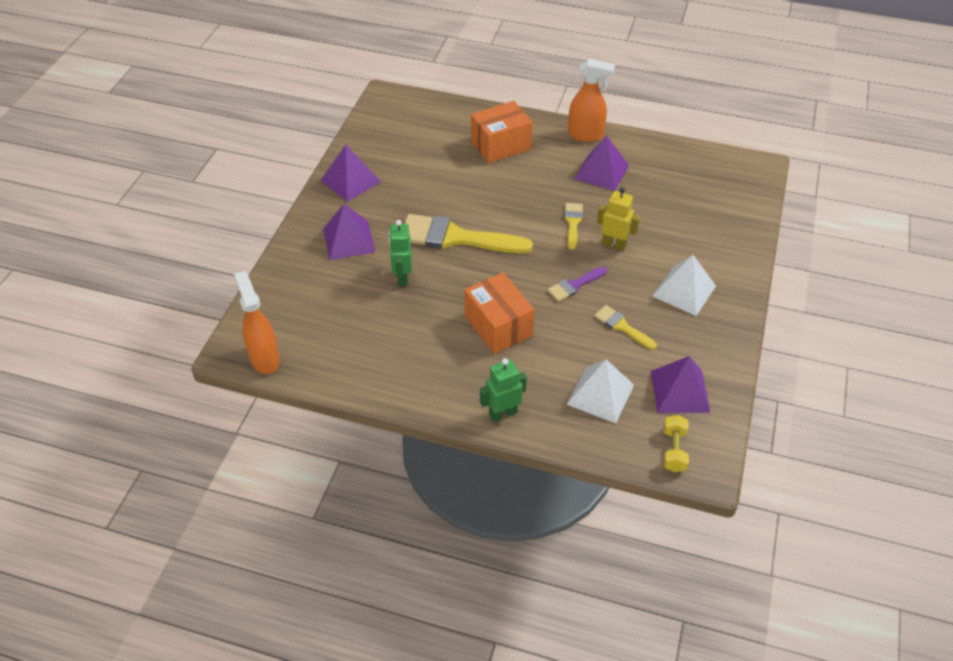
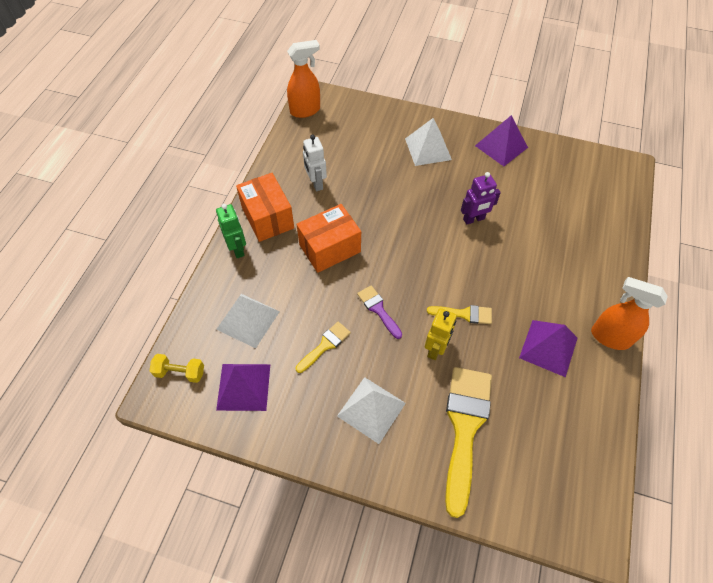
camera: 90 degrees right, 10 degrees up
(349, 240) = (428, 149): purple pyramid -> white pyramid
(399, 342) = (316, 183): none -> white robot
(402, 277) = (386, 184): green robot -> none
(455, 209) = (474, 219): none -> purple robot
(456, 237) = (436, 220): yellow brush -> yellow brush (465, 428)
(500, 145) = (573, 257): orange box -> orange box (268, 218)
(586, 135) = (609, 337): orange spray bottle -> orange spray bottle turned 105 degrees clockwise

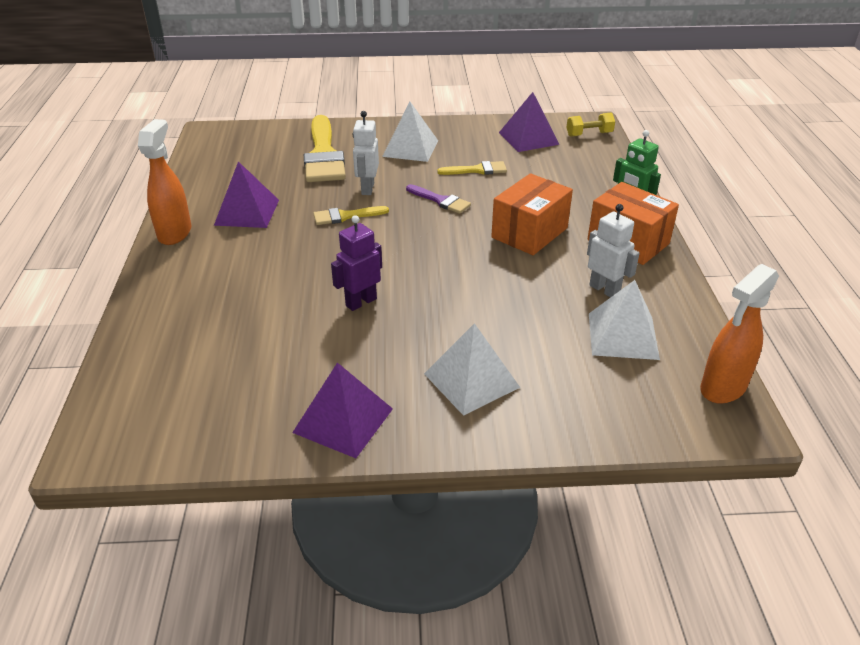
camera: 160 degrees right, 20 degrees down
(248, 320) = (564, 169): white pyramid -> white pyramid (622, 336)
(325, 345) = (477, 170): yellow brush -> yellow brush turned 120 degrees counterclockwise
(435, 349) = (367, 188): yellow robot -> white robot
(609, 337) = (175, 233): orange spray bottle -> orange spray bottle turned 90 degrees counterclockwise

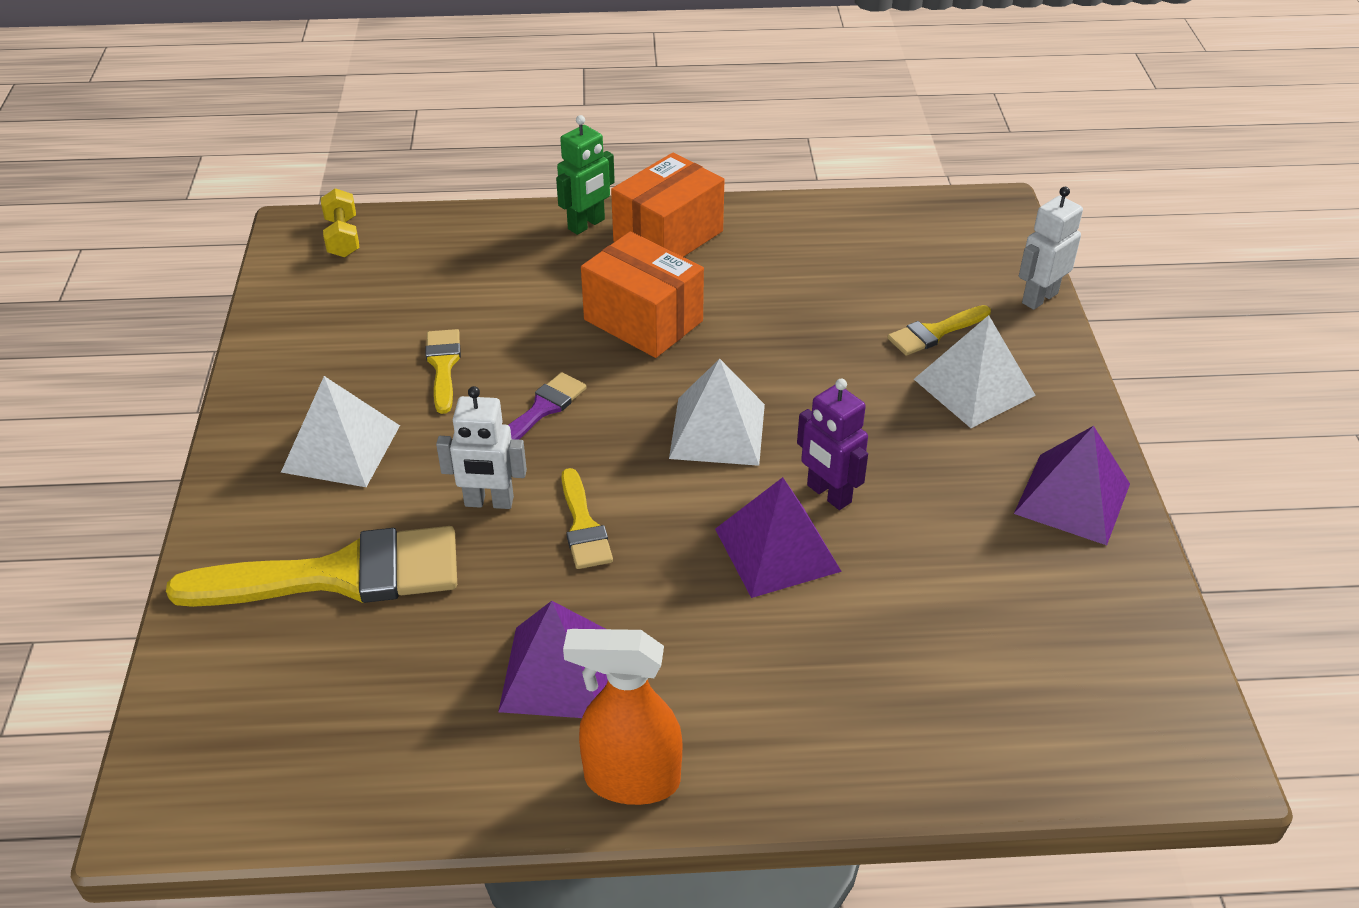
camera: 90 degrees left, 5 degrees up
(528, 138) = (339, 302): purple pyramid -> purple pyramid (777, 549)
(538, 365) = (934, 332): none -> yellow brush
(604, 289) = (778, 267): white robot -> white robot (1039, 298)
(622, 336) = (869, 263): white pyramid -> white pyramid (718, 431)
(722, 388) = (945, 209): orange spray bottle -> none

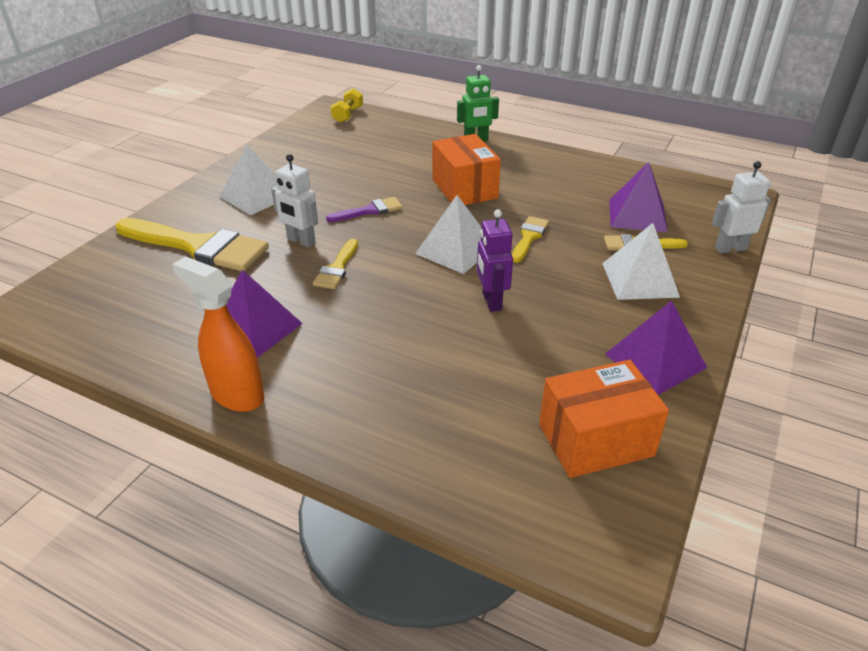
camera: 30 degrees right, 5 degrees down
(443, 366) = (340, 178): yellow brush -> yellow brush (529, 237)
(668, 236) = (516, 157): orange box -> orange box (595, 440)
(777, 549) = (433, 317): purple pyramid -> purple pyramid (637, 215)

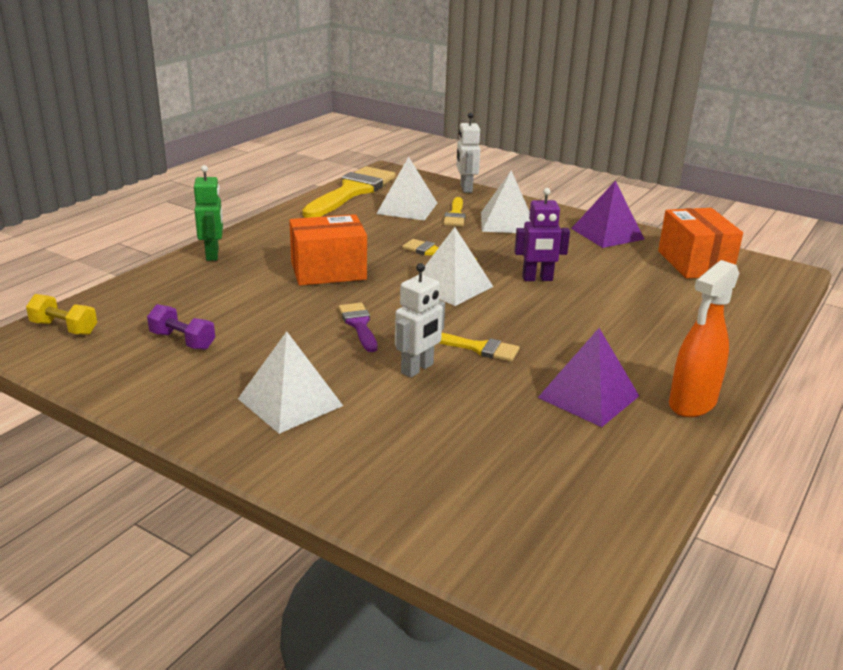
camera: 85 degrees left, 10 degrees down
(198, 246) = (416, 443): yellow brush -> yellow brush (352, 192)
(335, 151) = (182, 341): none -> purple dumbbell
(637, 215) = (407, 208): purple pyramid -> white pyramid

